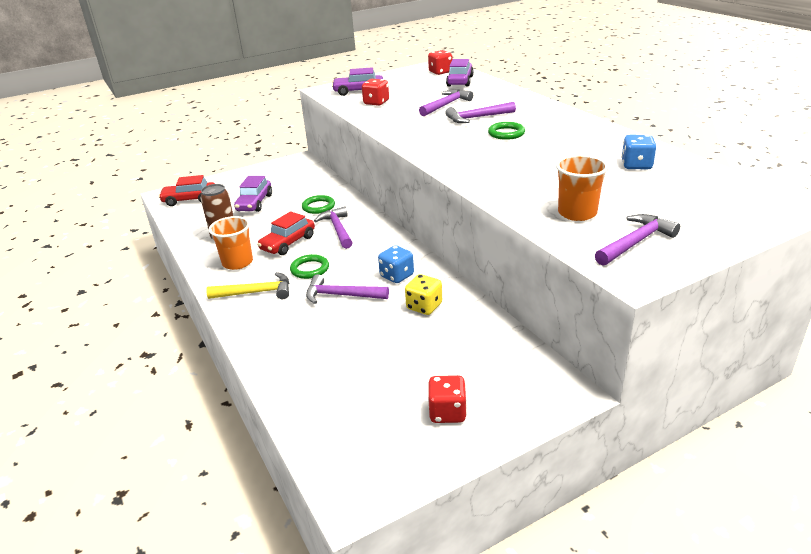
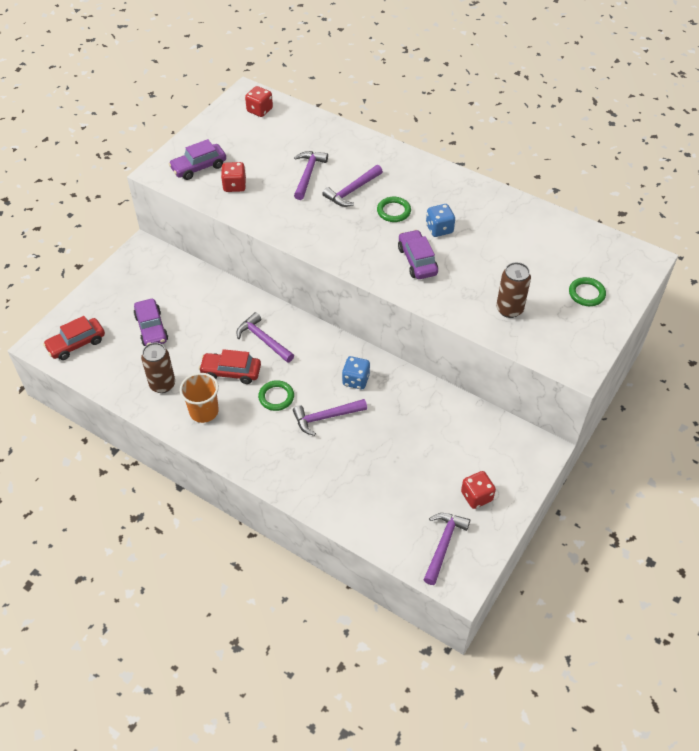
camera: 30 degrees left, 20 degrees up
(256, 292) = (251, 439): yellow hammer -> none
(288, 243) = (231, 372): red car -> red car turned 90 degrees clockwise
(318, 207) = (221, 315): green ring -> green ring (586, 293)
(424, 306) = (399, 406): yellow dice -> none
(460, 81) = (292, 125): purple car -> purple car (417, 261)
(577, 213) = (509, 309): orange cup -> brown can
(636, 165) = (521, 233): blue dice -> blue dice (439, 229)
(636, 242) = (564, 331): purple hammer -> purple hammer (443, 544)

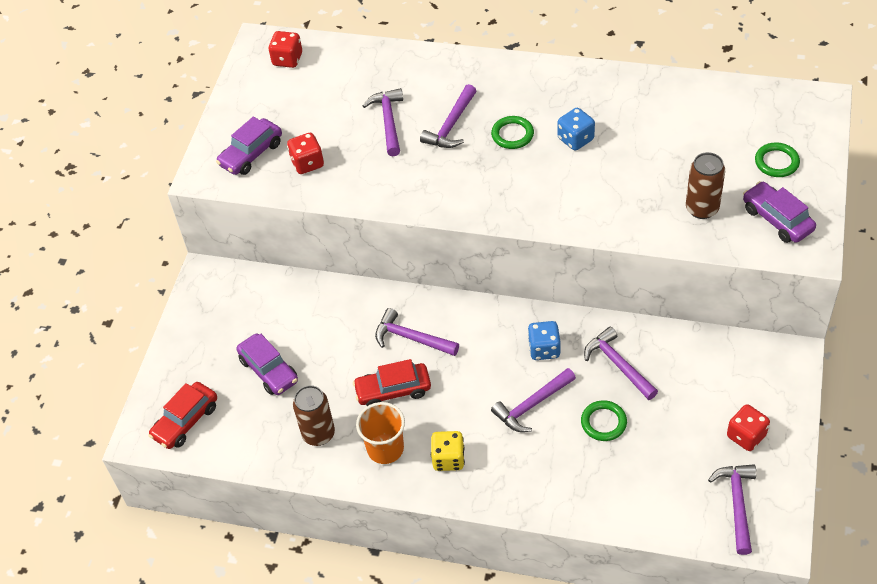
camera: 15 degrees left, 0 degrees up
(245, 434) = (448, 459): none -> yellow dice
(276, 397) = (462, 401): green ring -> green ring (603, 422)
(405, 410) = (618, 364): none -> purple hammer
(417, 261) = (570, 185): purple car -> purple car (777, 219)

